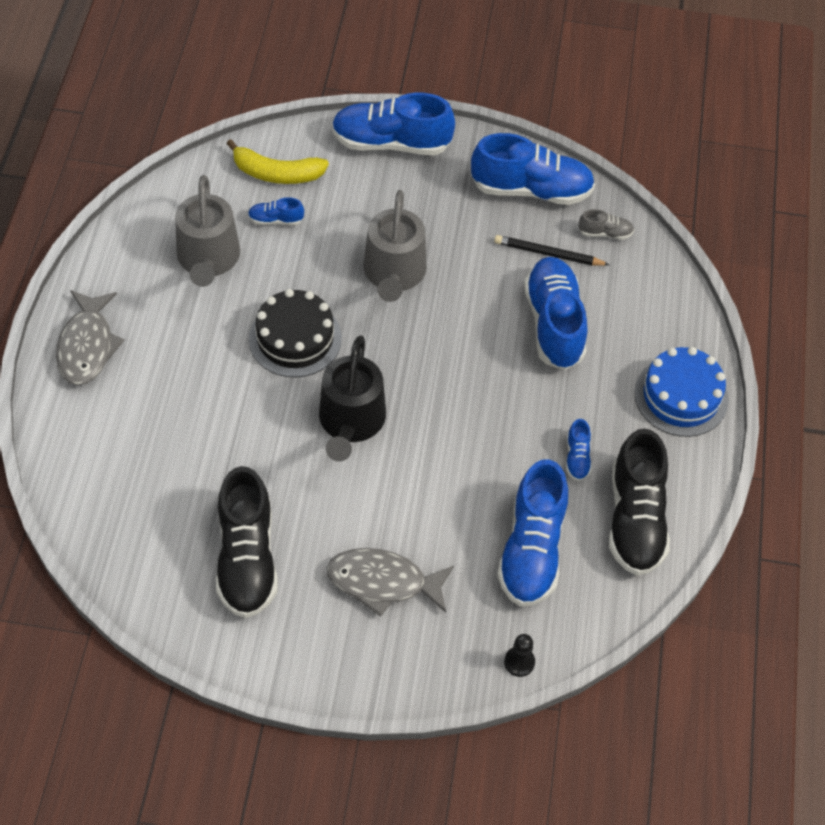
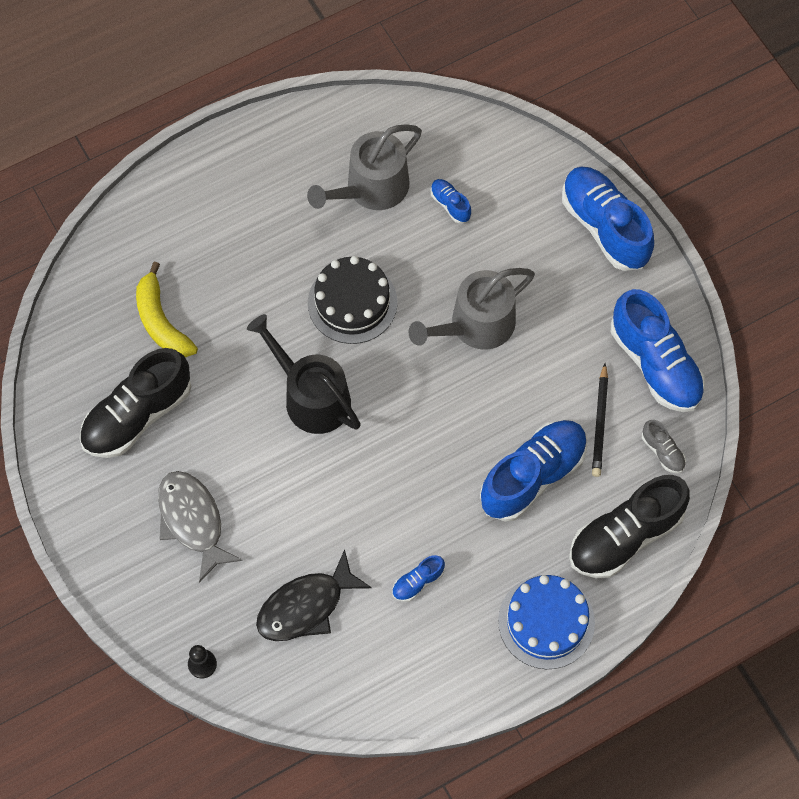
camera: 55 degrees right, 10 degrees up
(87, 346) = (224, 172): grey fish -> none
(277, 173) = (496, 170): yellow banana -> yellow banana (161, 321)
(351, 422) = (311, 397): black watering can -> black watering can turned 75 degrees clockwise
(532, 549) = (306, 606): blue shoe -> black fish
(548, 254) = (600, 423): black pencil -> black pencil turned 150 degrees counterclockwise
(635, 519) = (397, 664): black shoe -> black shoe (625, 536)

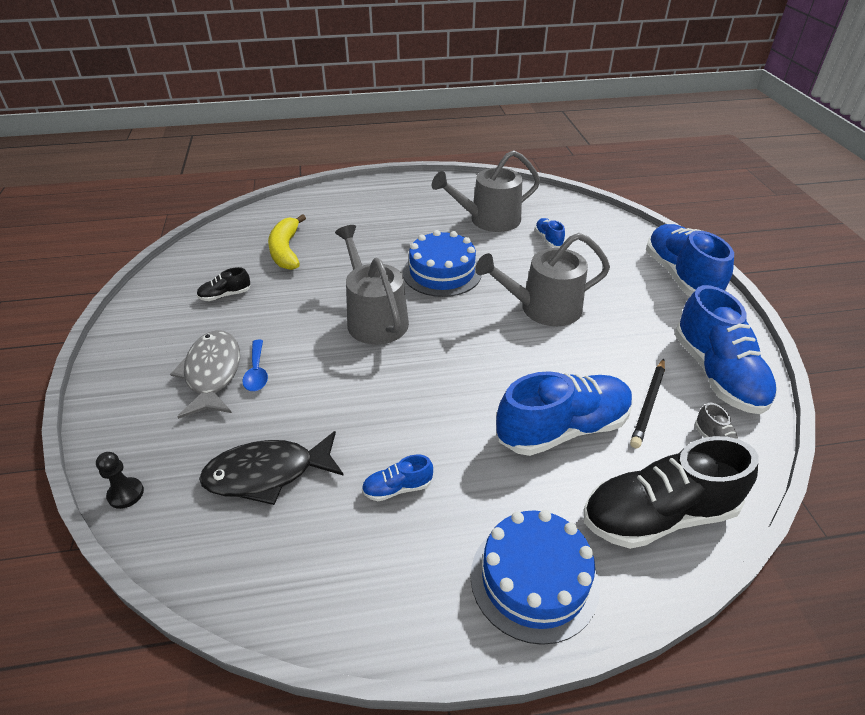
camera: 20 degrees right, 25 degrees down
(138, 415) = (225, 295): black shoe -> black shoe, size x0.44
(233, 505) = (257, 372): none -> blue spoon
(311, 397) = (374, 318): black watering can -> grey watering can
(352, 302) = (442, 272): black cake -> blue cake

